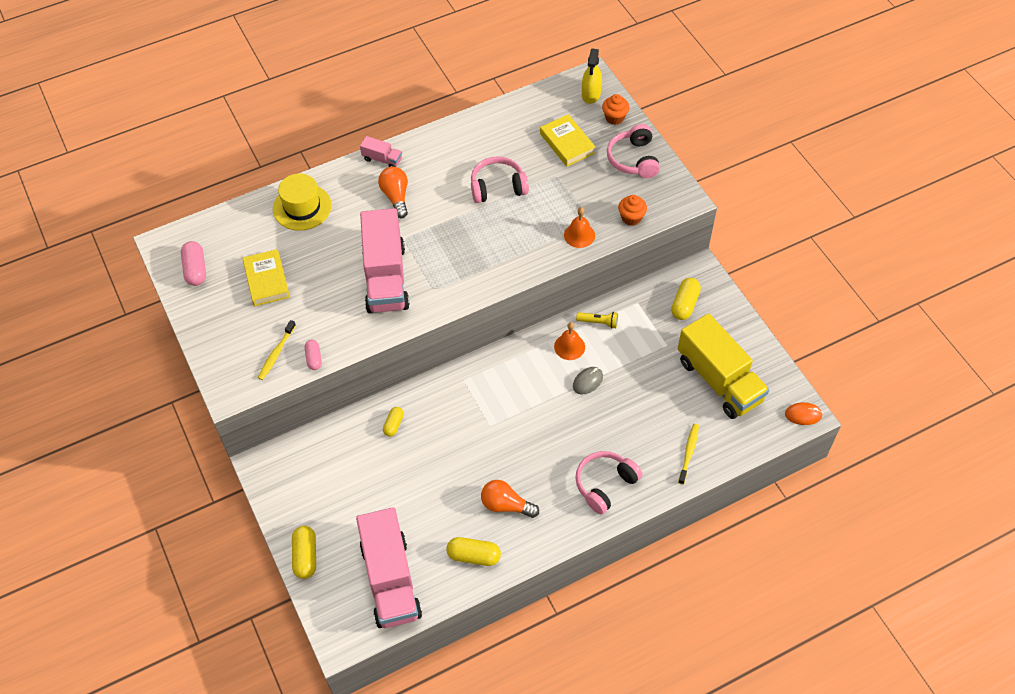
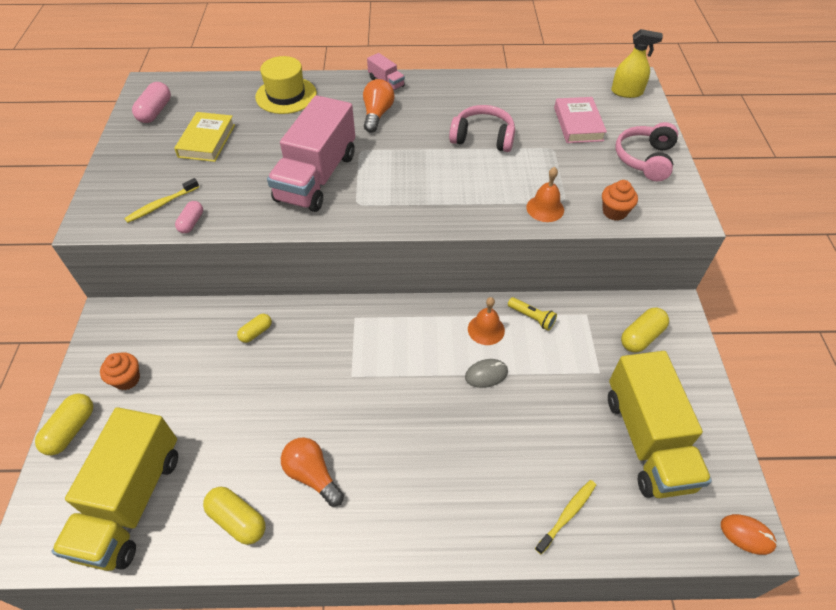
camera: 25 degrees right, 5 degrees down
(390, 580) = (131, 502): pink truck -> yellow truck
(567, 143) = (578, 124): yellow book -> pink book
(591, 94) = (626, 92): yellow spray bottle -> yellow spray bottle turned 120 degrees counterclockwise
(605, 484) = (441, 506): pink headphones -> none
(614, 118) = (642, 118): orange cupcake -> orange cupcake (127, 379)

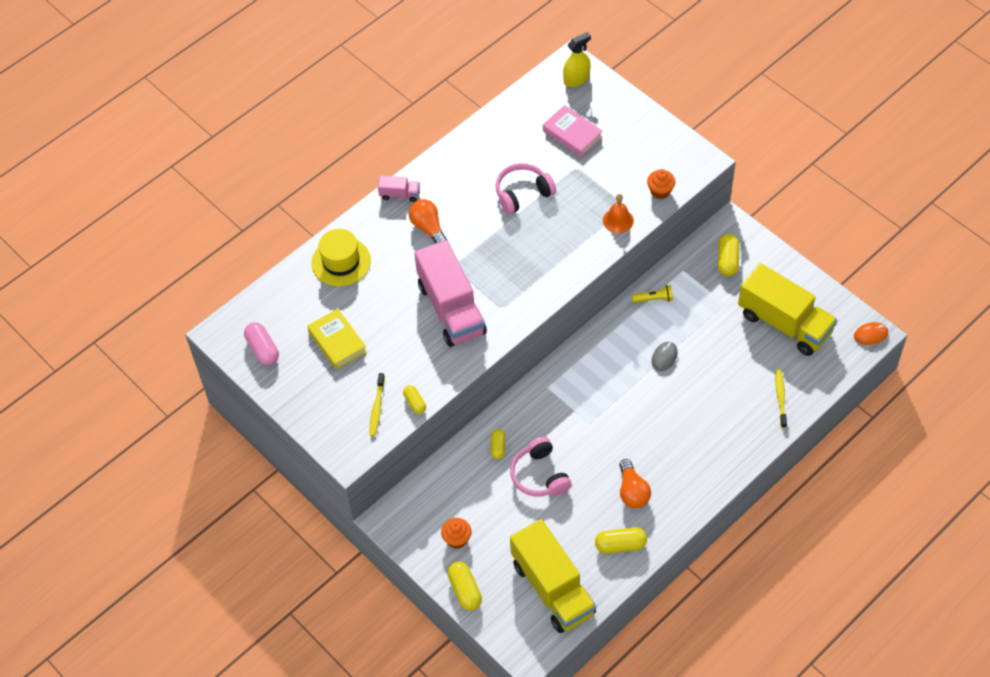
camera: 40 degrees left, 5 degrees up
(191, 223) = (415, 403): pink capsule -> yellow capsule
(312, 475) = (632, 491): orange light bulb -> orange light bulb turned 105 degrees counterclockwise
(486, 329) = (635, 329): orange bell -> none
(645, 159) = (641, 134): pink headphones -> pink headphones (539, 475)

